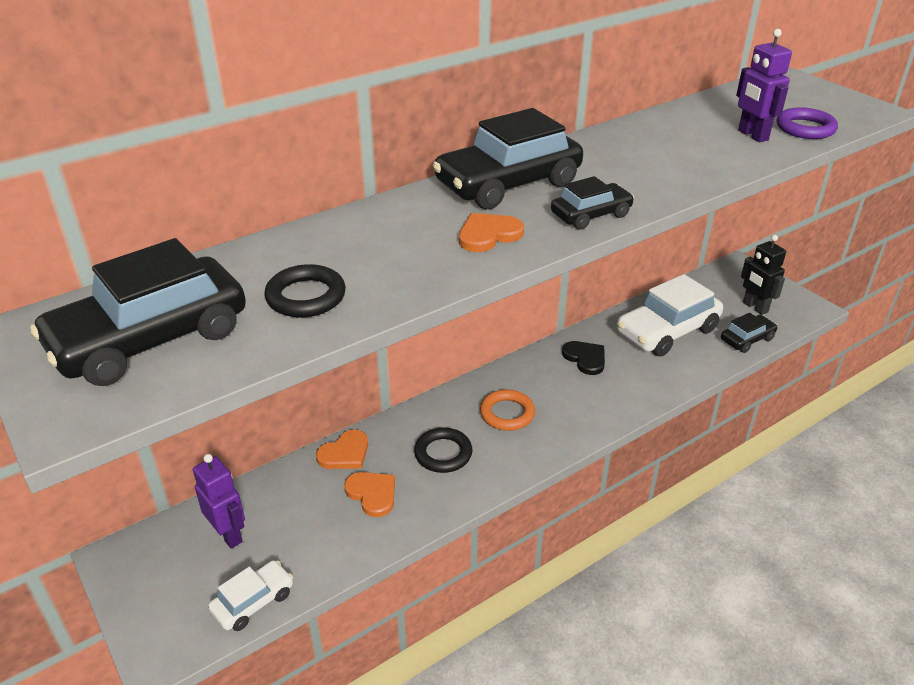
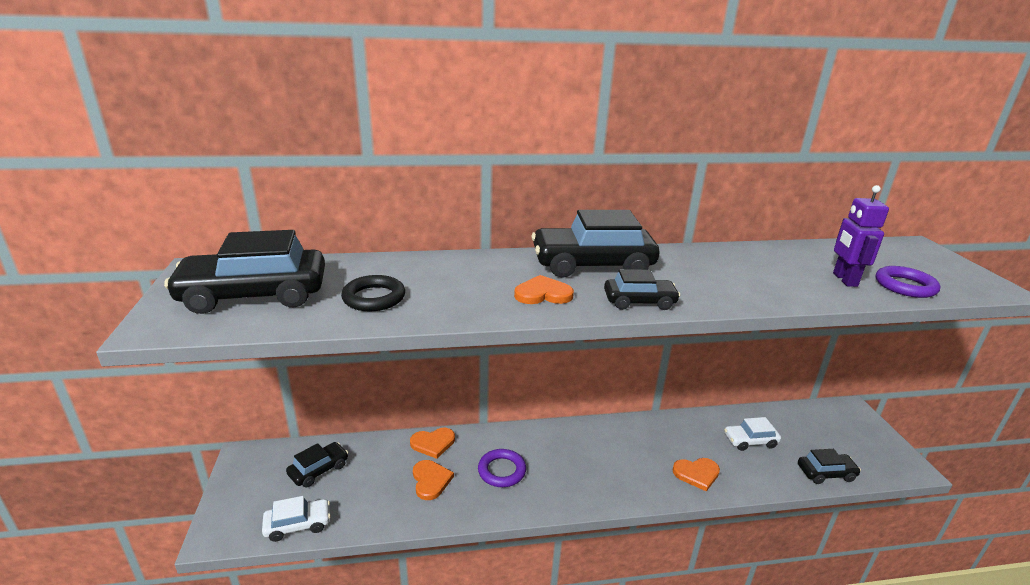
camera: 25 degrees right, 10 degrees down
(229, 534) = (319, 470): purple robot -> black car
(443, 453) = (501, 471): black ring -> purple ring
(507, 413) = (571, 459): orange ring -> none
(585, 358) = (663, 439): black heart -> none
(636, 383) = (696, 474): none -> orange heart
(667, 331) = (750, 441): white car -> white car, size x0.53
(755, 307) = (849, 448): black robot -> none

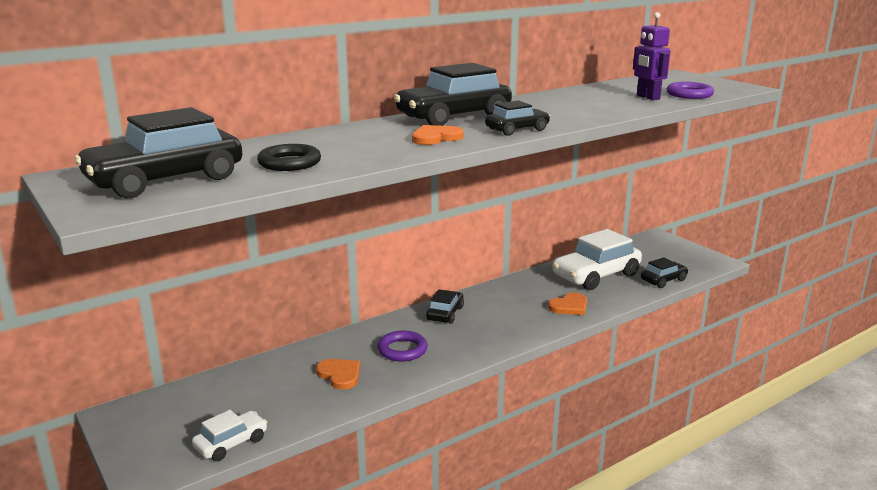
camera: 25 degrees left, 5 degrees down
(319, 470) = (214, 400): black car -> black car (445, 313)
(433, 443) = (318, 349): orange heart -> none
(750, 441) = (596, 275): white car -> white car, size x1.90

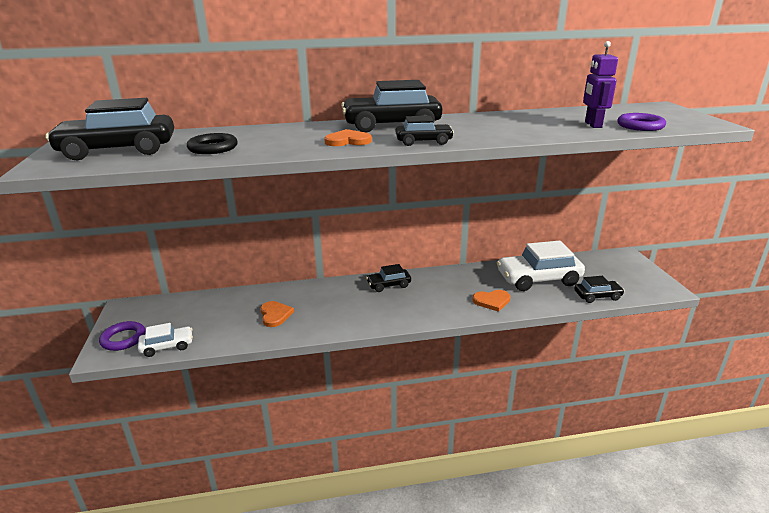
camera: 25 degrees right, 5 degrees up
(402, 350) = (333, 306): purple ring -> purple ring (123, 339)
(445, 313) = (389, 285): black car -> black car turned 150 degrees counterclockwise

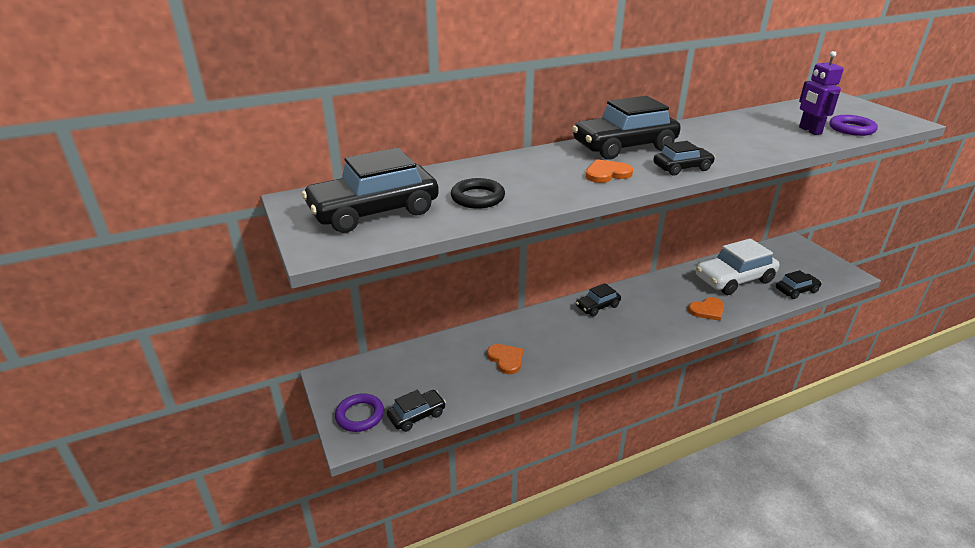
camera: 15 degrees left, 5 degrees up
(167, 346) = (417, 415): white car -> black car

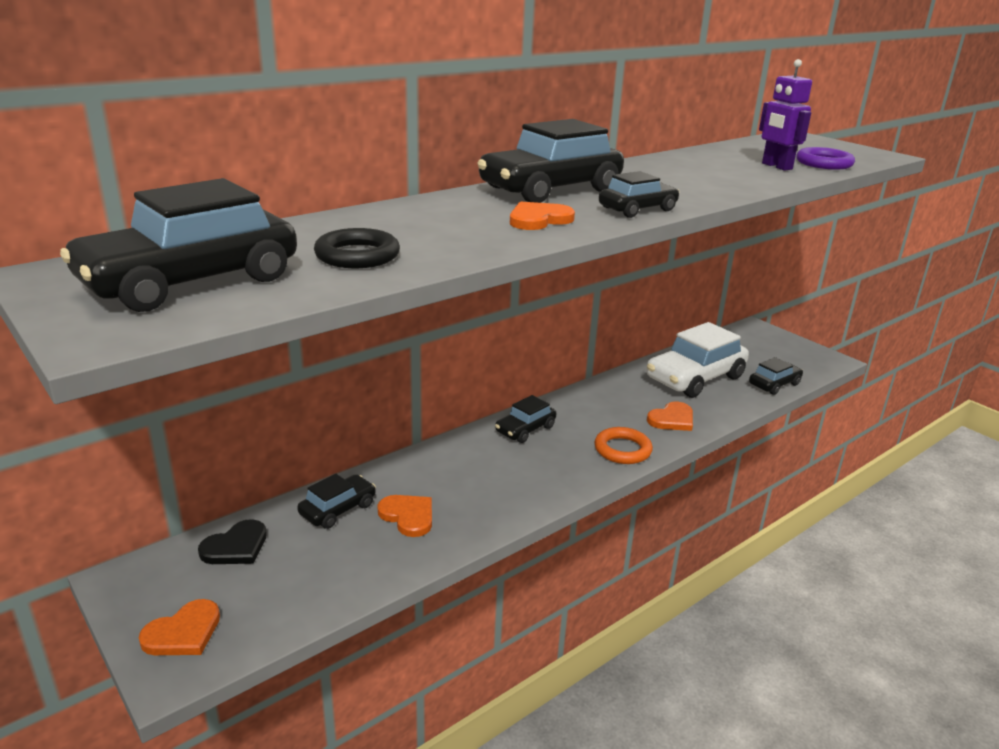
camera: 15 degrees left, 5 degrees down
(360, 415) = (183, 632): purple ring -> orange heart
(396, 365) = (236, 547): none -> black heart
(417, 415) = (280, 618): black car -> black car (338, 509)
(664, 329) = (622, 450): none -> orange ring

